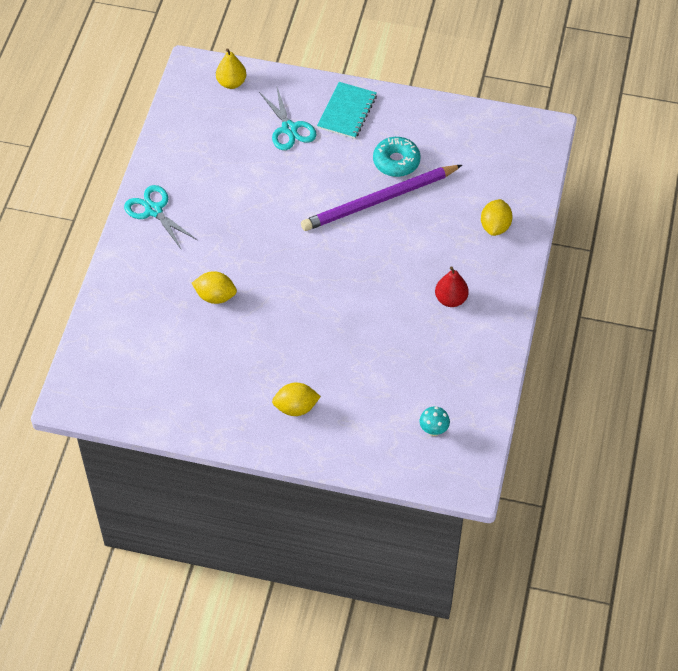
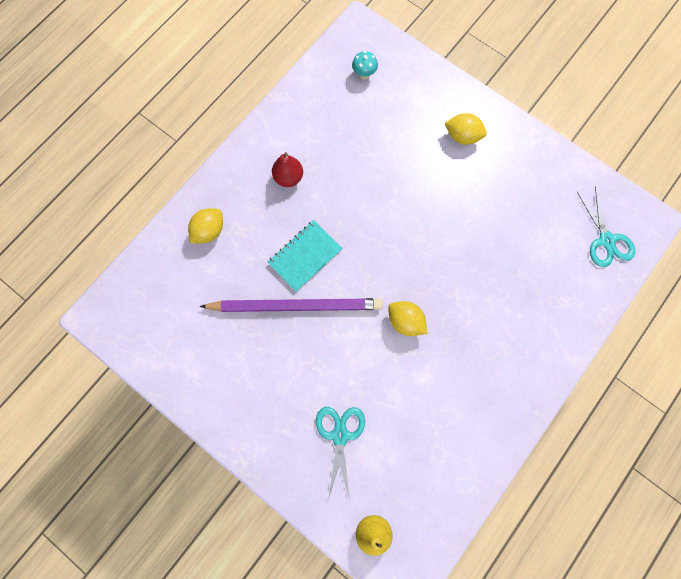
camera: 155 degrees left, 20 degrees up
(154, 210) = (514, 392): turquoise scissors -> turquoise scissors (606, 240)
(215, 296) = (489, 268): yellow lemon -> yellow lemon (405, 321)
(347, 112) = (272, 430): turquoise notebook -> turquoise notebook (305, 256)
(396, 161) = (256, 343): turquoise donut -> none

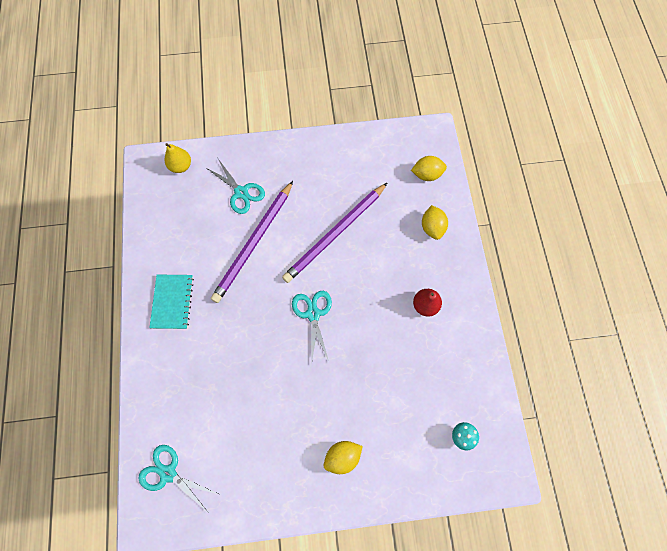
camera: 135 degrees right, 5 degrees down
(305, 256) = (360, 266): turquoise notebook -> turquoise notebook (172, 302)
(376, 368) = (254, 243): none -> purple pencil
(385, 255) = (313, 314): none -> turquoise scissors
(405, 321) = (261, 285): yellow lemon -> yellow lemon (426, 174)

